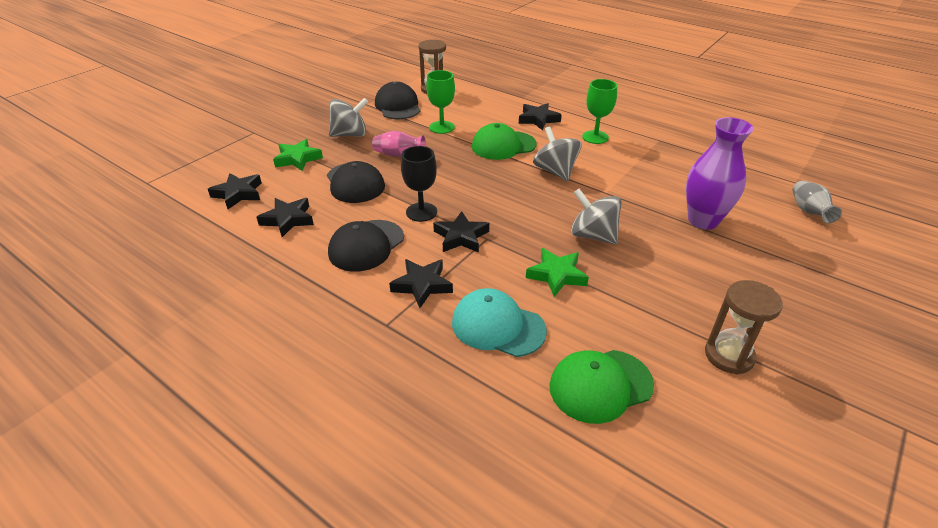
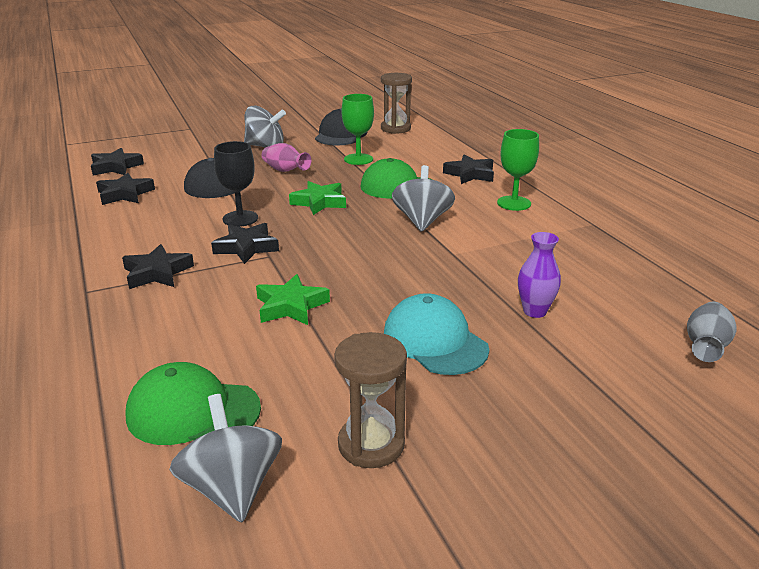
camera: 30 degrees right, 10 degrees down
(298, 159) = (196, 154): green star -> green star (319, 202)
(366, 245) = (157, 230): black cap -> none
(498, 326) = (173, 326): turquoise cap -> turquoise cap (435, 341)
(593, 235) = (380, 285): grey spinning top -> grey spinning top (232, 488)
(703, 220) = (534, 311): purple vase -> purple vase, size x0.57

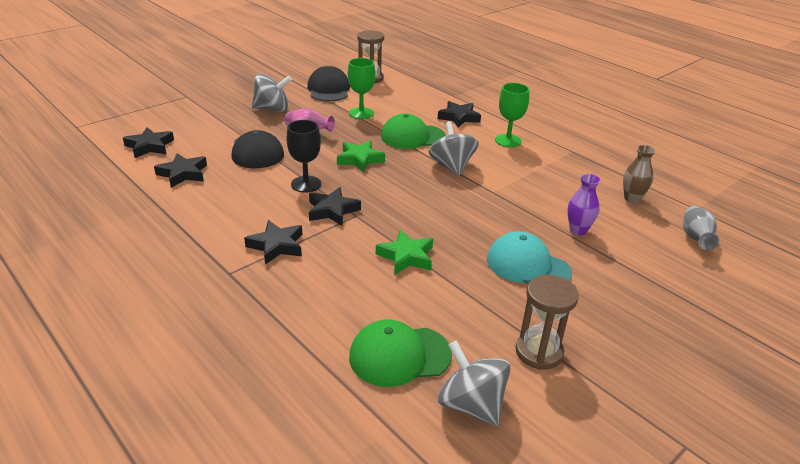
camera: 20 degrees left, 5 degrees up
(639, 286) = (632, 198): none -> brown vase

